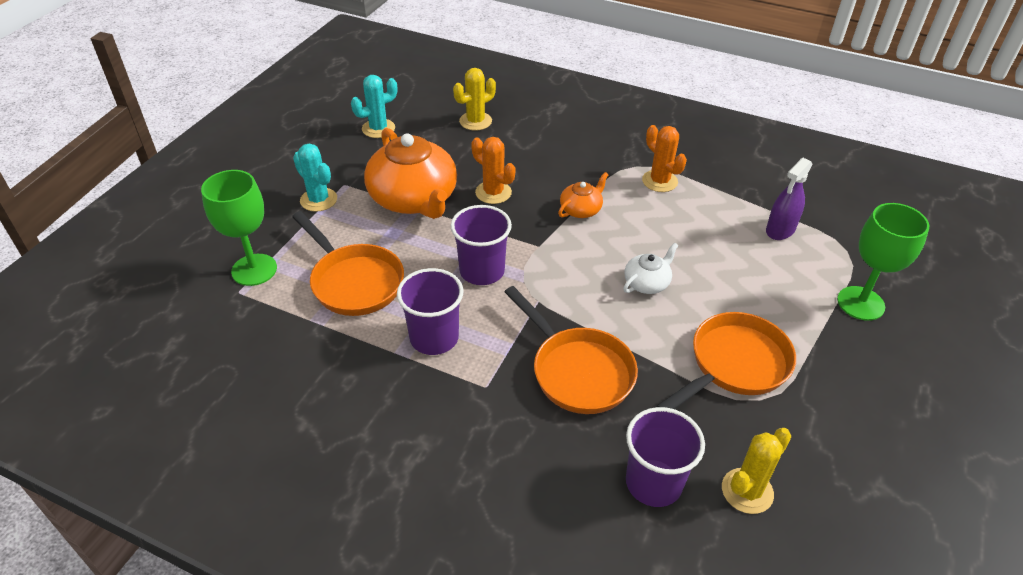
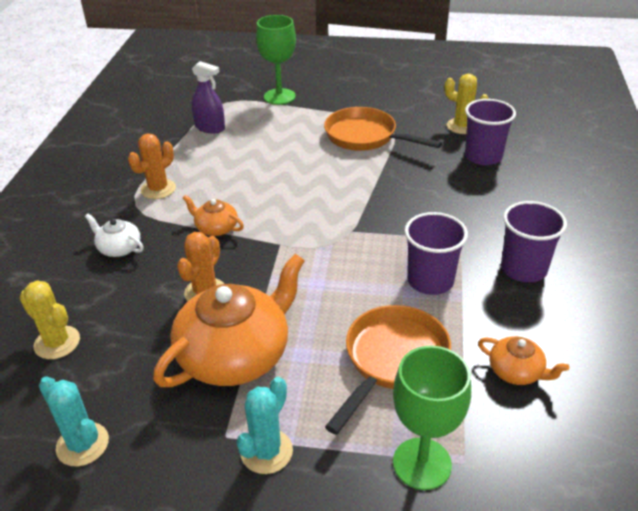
camera: 105 degrees left, 5 degrees down
(291, 357) = (516, 371): none -> orange teapot
(482, 271) = (331, 272): purple cup -> purple cup (523, 269)
(577, 371) = (414, 198): orange pan -> none
(647, 283) = (301, 180): white teapot -> white teapot (119, 248)

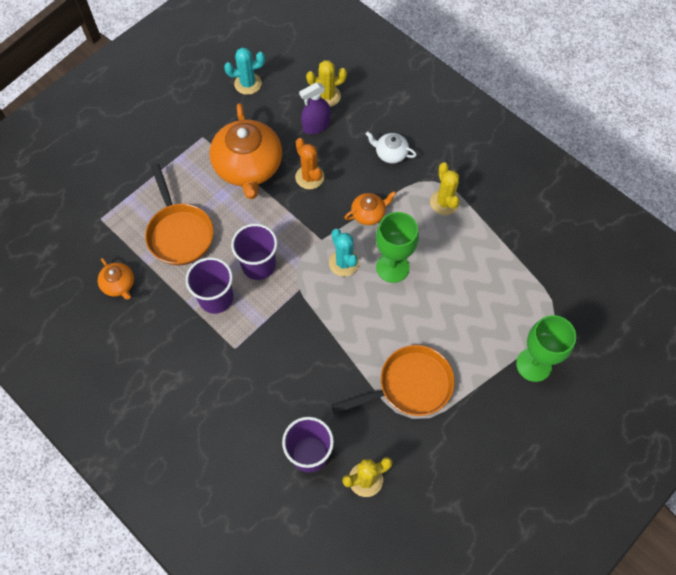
camera: 125 degrees right, 25 degrees up
(119, 248) = (390, 153): white teapot -> white teapot turned 135 degrees counterclockwise
(158, 189) = (444, 202): orange cactus -> yellow cactus
(210, 128) = (513, 279): purple spray bottle -> purple spray bottle (316, 126)
(266, 451) = (179, 147): turquoise cactus -> turquoise cactus (344, 263)
(422, 463) = (116, 202): green goblet -> green goblet (392, 267)
(516, 371) = (119, 284): orange teapot -> orange teapot turned 105 degrees counterclockwise
(523, 269) = (177, 360): purple cup -> purple cup (258, 265)

